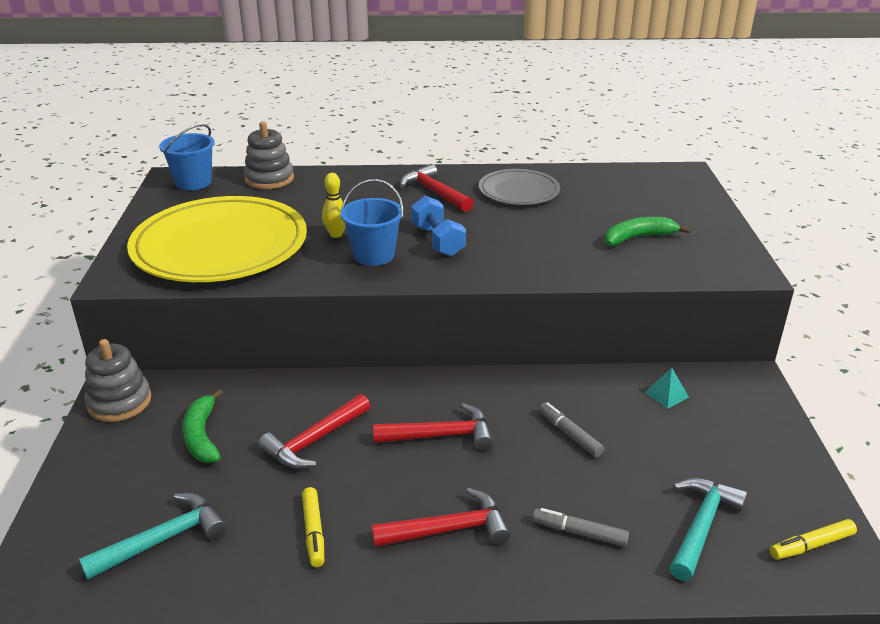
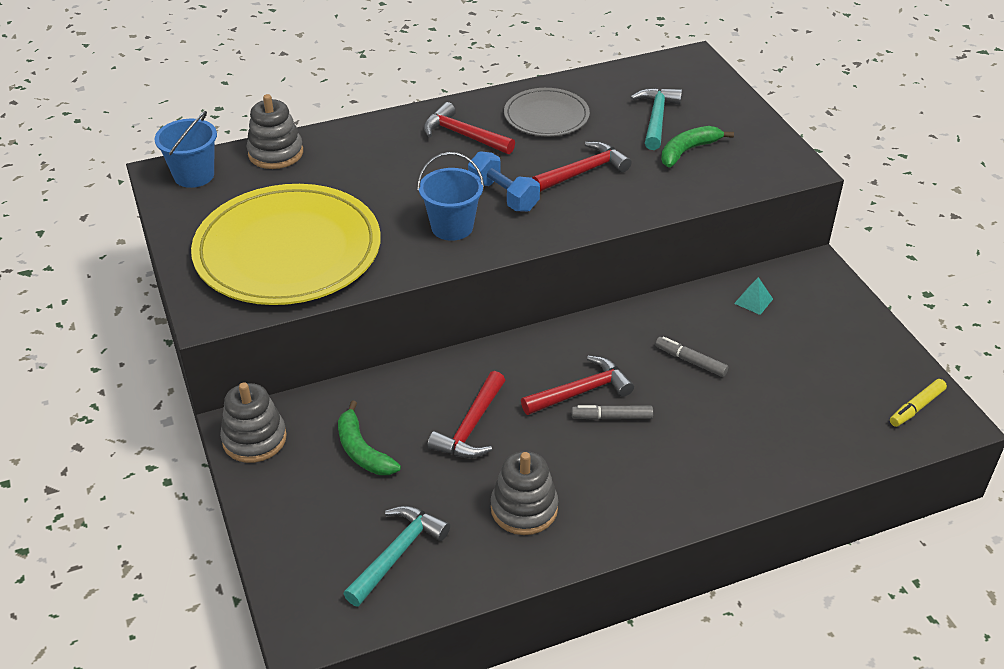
camera: 20 degrees left, 10 degrees up
(314, 531) = (524, 508): yellow marker -> grey stacking toy
(336, 234) = (397, 210): yellow bowling pin -> none
(448, 530) = (635, 475): red hammer -> red hammer (584, 172)
(579, 533) = (740, 447): grey marker -> grey marker (612, 417)
(701, 526) = (831, 414): turquoise hammer -> turquoise hammer (656, 118)

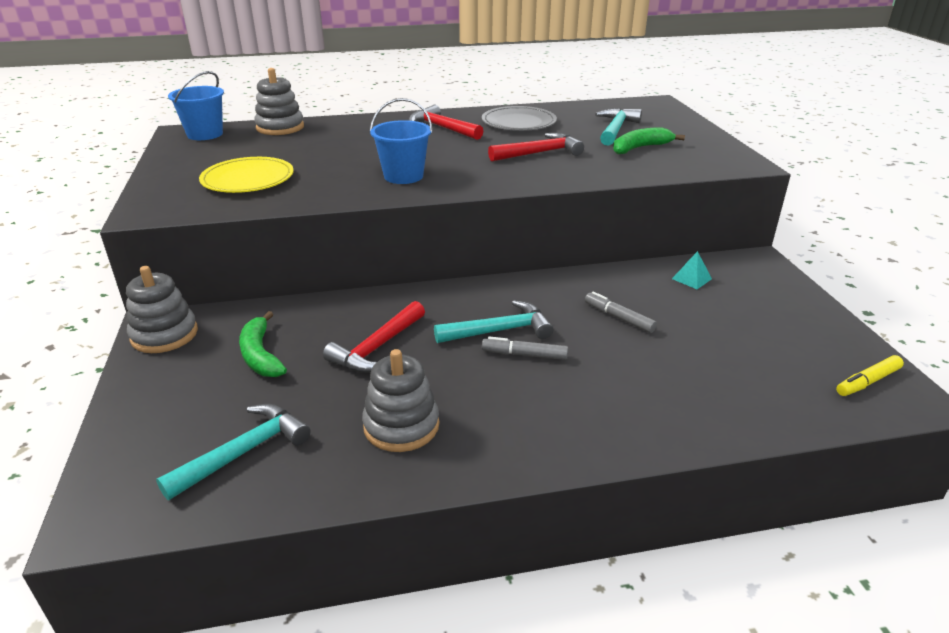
camera: 10 degrees right, 10 degrees down
(288, 251) = (248, 179): yellow plate -> yellow plate, size x0.52
(503, 196) = (460, 162): blue dumbbell -> none
(581, 392) = (499, 331): red hammer -> turquoise hammer

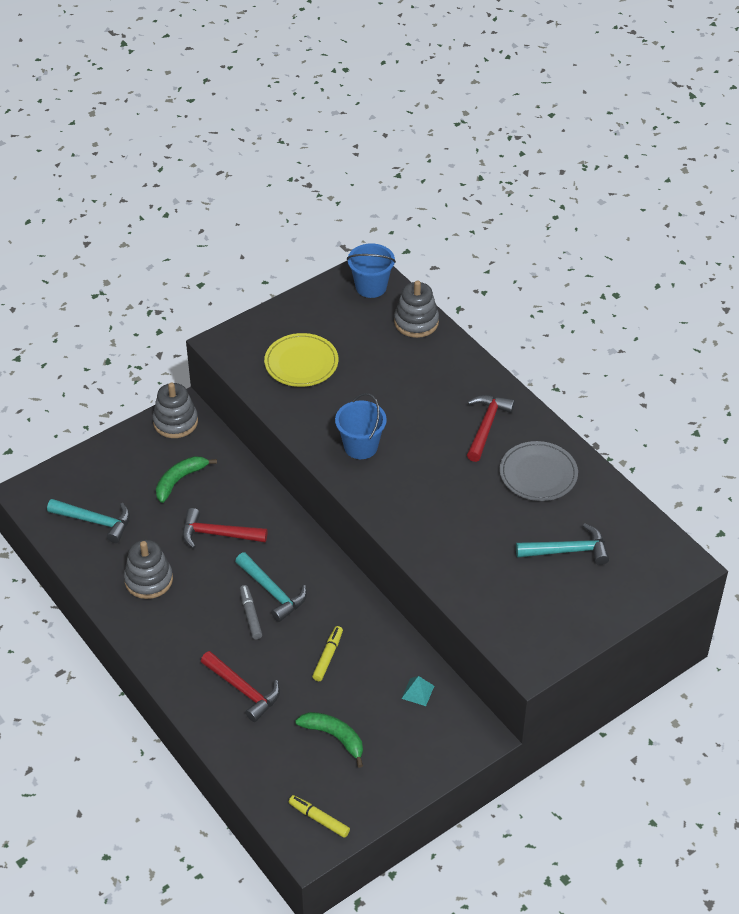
camera: 65 degrees right, 15 degrees up
(539, 153) = (465, 513): red hammer -> red hammer (243, 690)
(618, 318) = (328, 656): grey marker -> yellow marker
(640, 148) = (525, 580): green banana -> green banana (334, 737)

